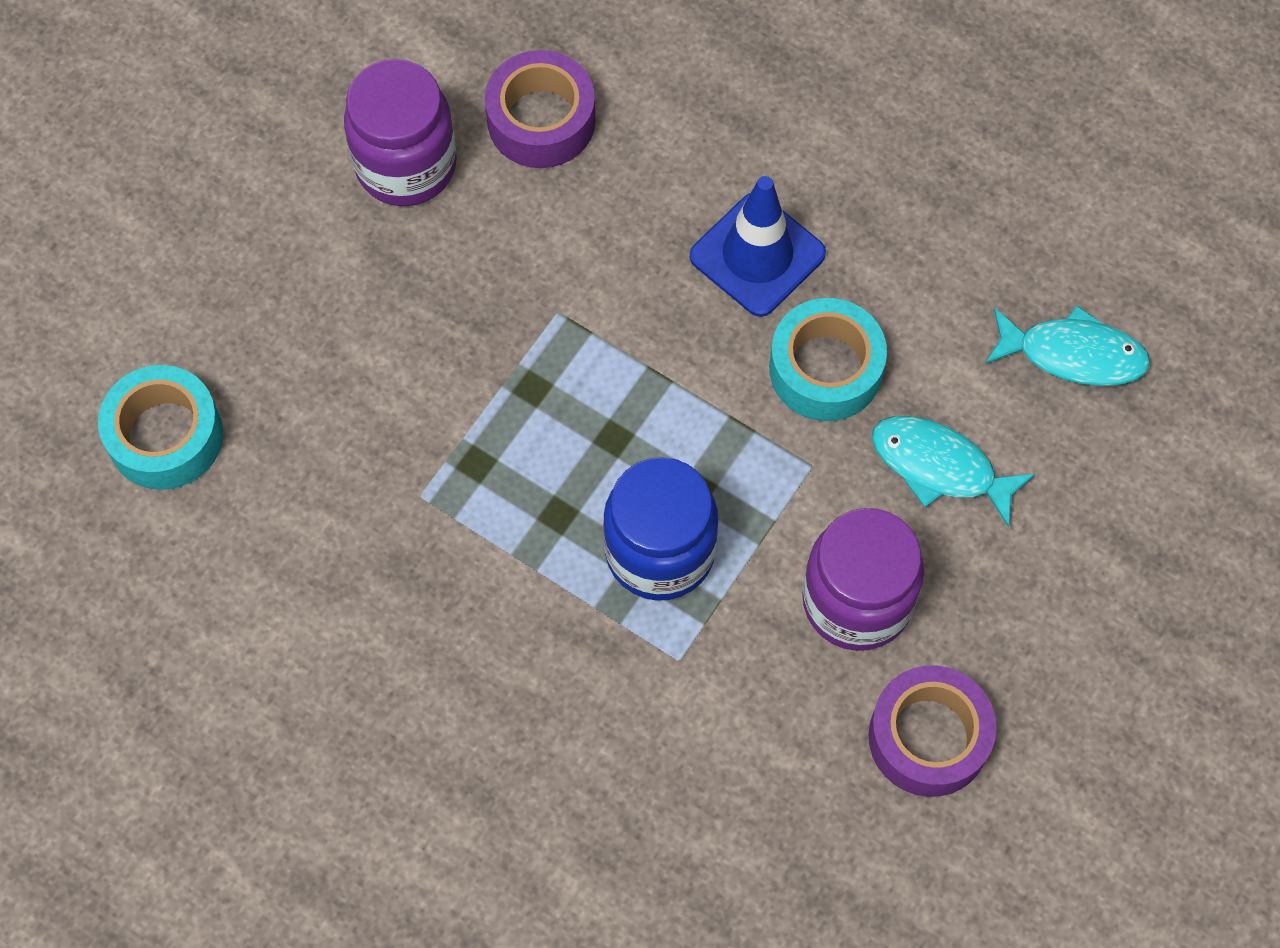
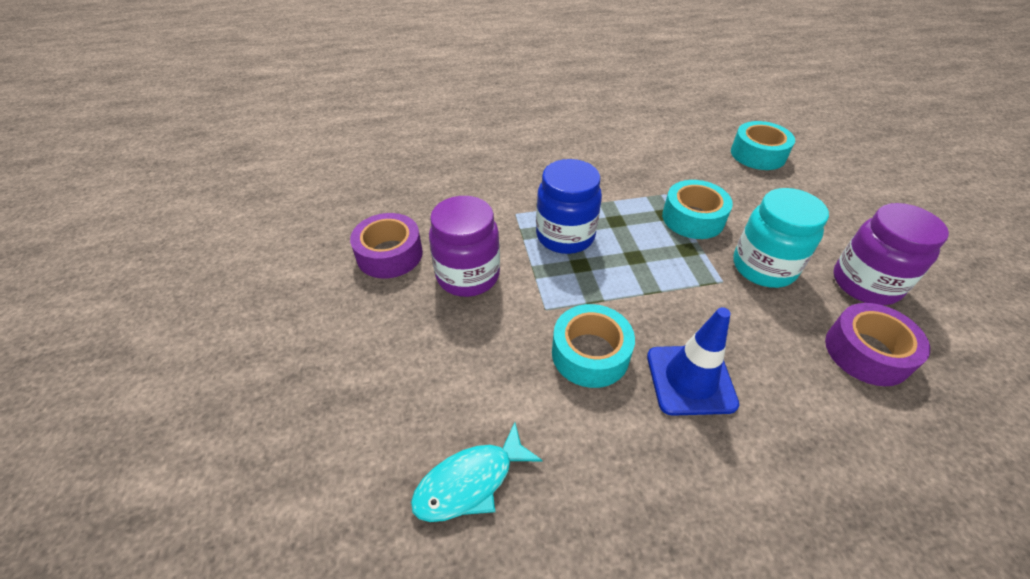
camera: 135 degrees right, 20 degrees down
(451, 422) = (693, 218): none -> turquoise tape
(483, 283) = (763, 267): none -> turquoise jar
(939, 467) = (486, 355): turquoise fish -> none

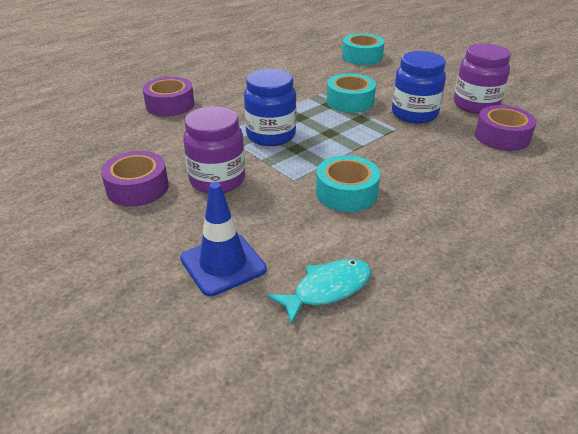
camera: 30 degrees left, 10 degrees down
(470, 482) = (327, 289): turquoise fish -> turquoise fish turned 150 degrees counterclockwise
(493, 158) = (170, 105): none -> purple tape
(690, 380) = (419, 183): blue traffic cone -> blue traffic cone (223, 264)
(763, 267) = (414, 114): turquoise jar -> blue jar

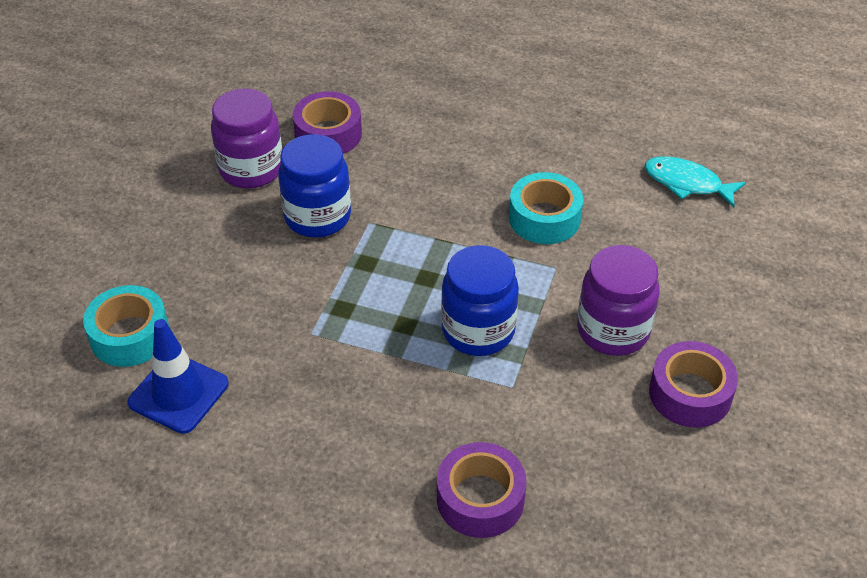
camera: 120 degrees left, 10 degrees up
(223, 264) = (724, 258): blue traffic cone -> blue traffic cone (178, 393)
(350, 101) = (320, 290): turquoise tape -> none

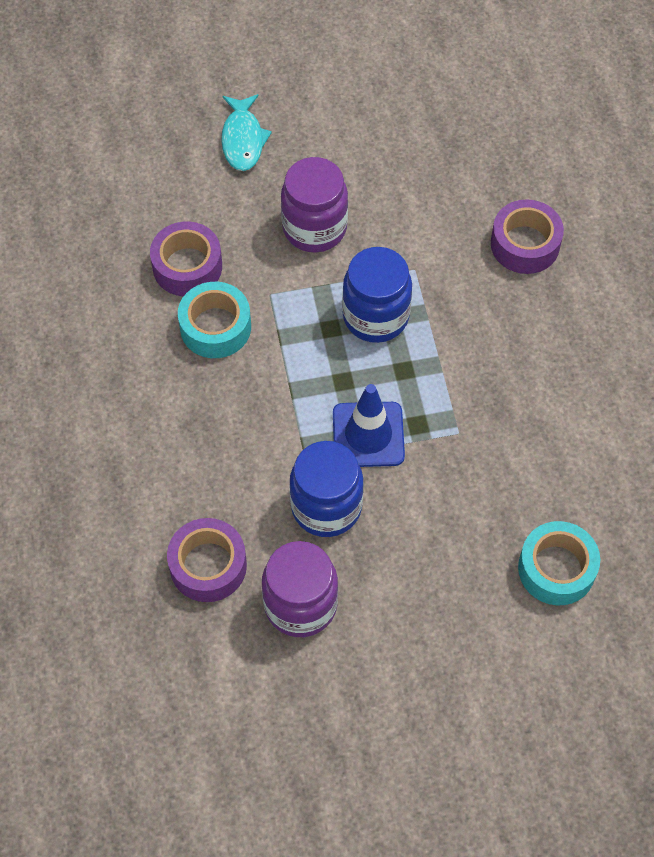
camera: 120 degrees left, 15 degrees up
(178, 393) = (582, 491): blue traffic cone -> blue traffic cone (368, 435)
(687, 183) = (104, 240): turquoise fish -> turquoise fish (243, 139)
(690, 394) = (345, 159): purple tape -> purple tape (187, 266)

